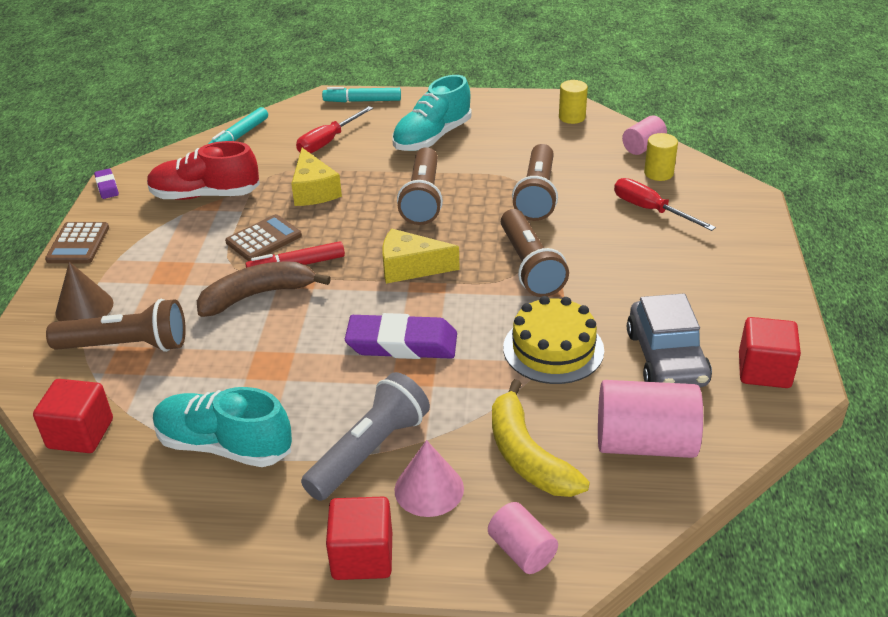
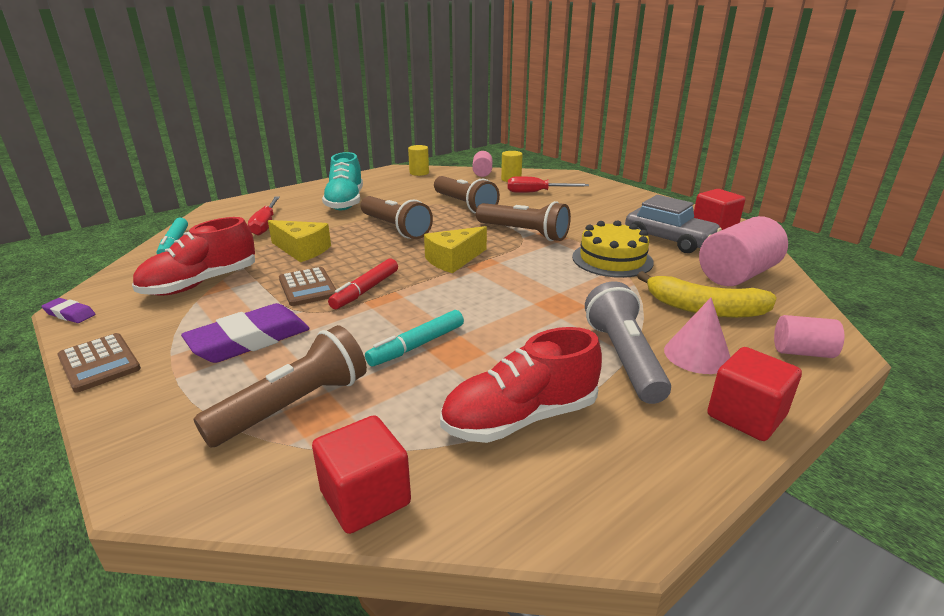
camera: 45 degrees left, 10 degrees down
(84, 308) = (191, 403): brown cone -> none
(224, 445) = (520, 418): turquoise shoe -> red shoe
(257, 295) = (365, 318): brown banana -> none
(264, 239) = (308, 287): brown calculator -> brown calculator turned 150 degrees clockwise
(363, 101) = (257, 200): turquoise marker -> turquoise marker (417, 345)
(402, 343) = (525, 295): purple eraser -> purple eraser (249, 340)

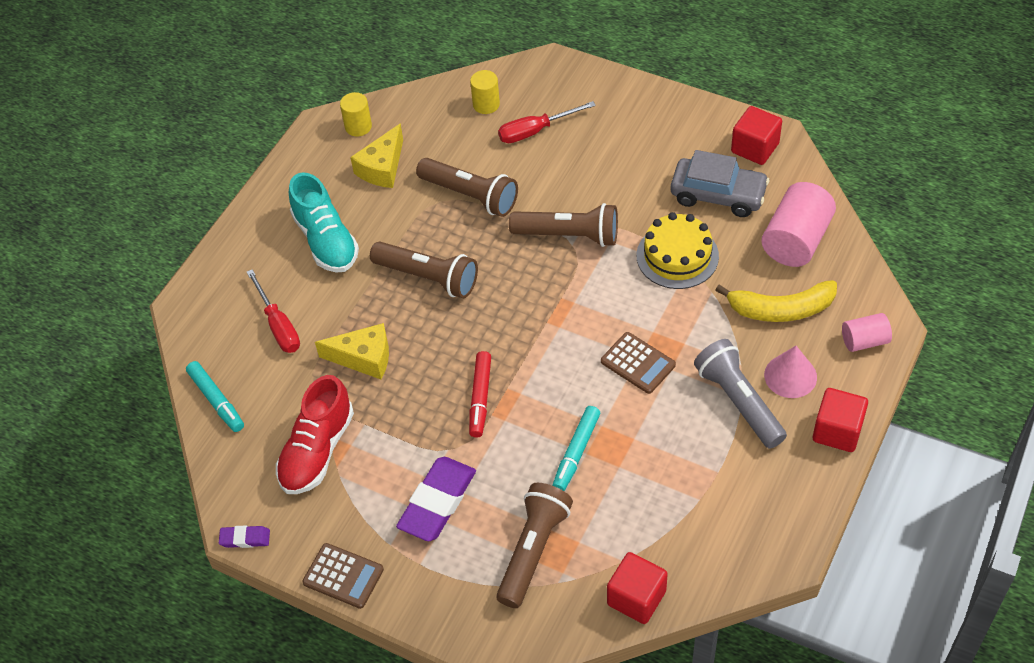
camera: 20 degrees left, 25 degrees up
(308, 287) = (424, 415): brown calculator -> brown calculator (638, 363)
(453, 260) = (528, 316): yellow cheese -> yellow cheese (382, 168)
(482, 173) = (439, 98): pink cylinder -> none
(520, 418) = (693, 495): red shoe -> none

